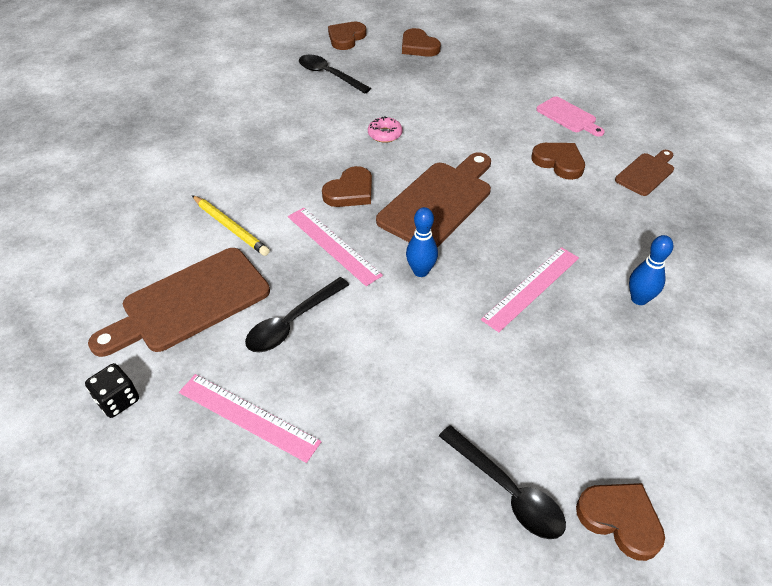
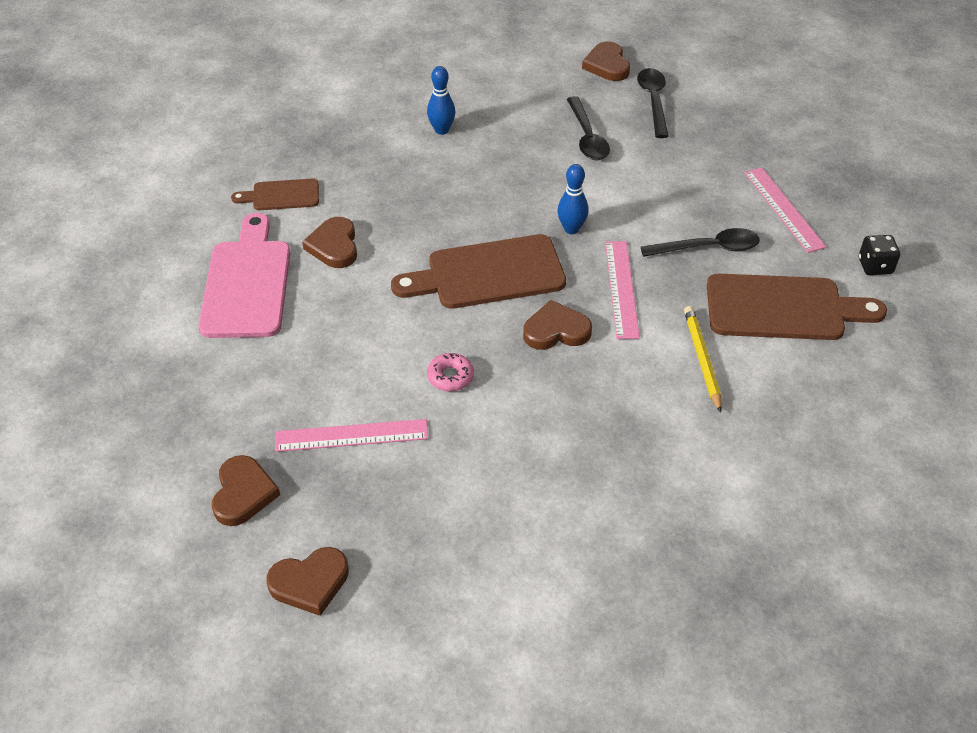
camera: 140 degrees left, 0 degrees up
(328, 75) = (413, 516): black spoon -> black spoon (587, 137)
(531, 288) = (504, 174): pink ruler -> pink ruler (351, 436)
(568, 116) = (247, 283): pink cutting board -> pink cutting board, size x1.85

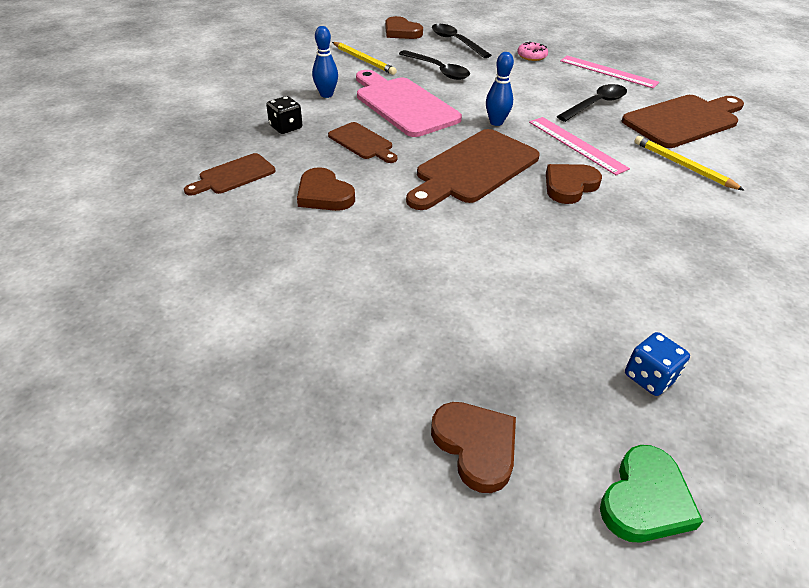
camera: 35 degrees left, 5 degrees down
(247, 283) = (271, 252): pink cutting board -> pink cutting board (403, 105)
(310, 583) = (645, 500): brown heart -> green heart
(351, 436) = (514, 335): pink ruler -> none
(412, 517) = (649, 377): none -> blue dice
(418, 203) = (362, 143): none -> brown cutting board
(450, 377) = (536, 249): pink donut -> pink donut (531, 56)
(523, 95) = (364, 60): none -> yellow pencil
(875, 266) = (696, 83): black dice -> black dice (286, 127)

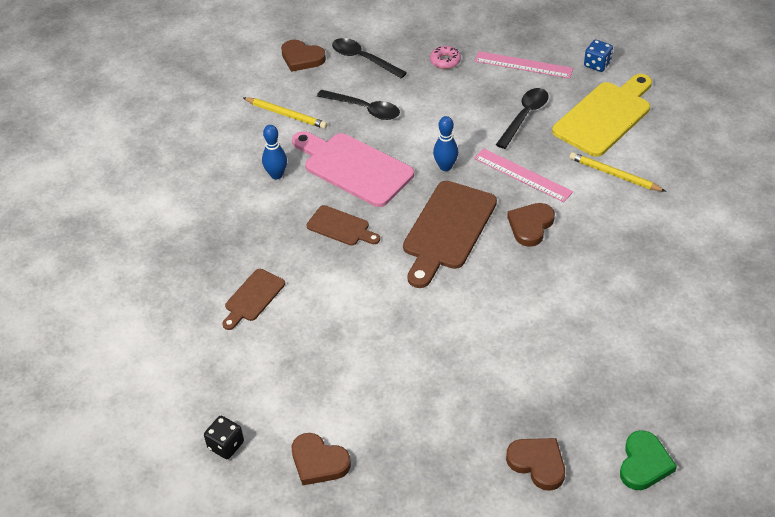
camera: 15 degrees left, 5 degrees up
(286, 127) = (263, 228): black dice -> black dice (226, 445)
(324, 194) = (339, 295): brown heart -> brown heart (318, 462)
(649, 377) = (629, 382): blue dice -> blue dice (597, 64)
(684, 120) = (605, 116): brown cutting board -> yellow cutting board

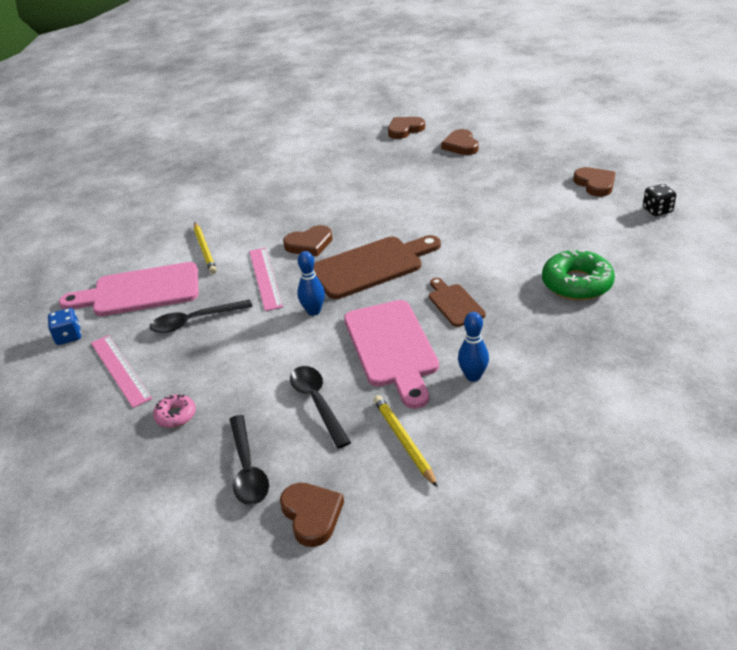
camera: 140 degrees left, 10 degrees down
(253, 297) = (577, 283): brown cutting board -> green donut
(605, 116) = (140, 291): yellow cutting board -> pink cutting board
(644, 463) = (405, 130): green heart -> brown heart

